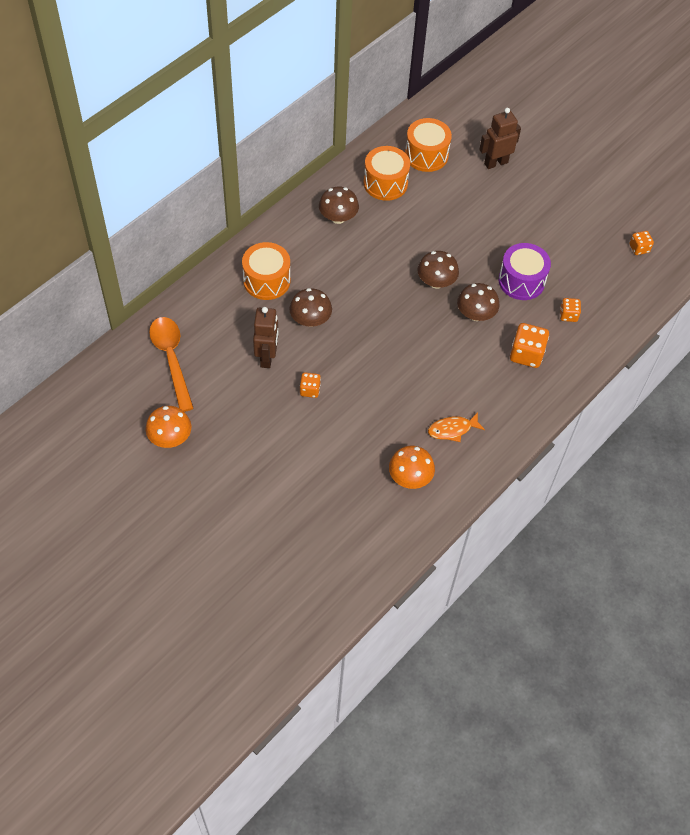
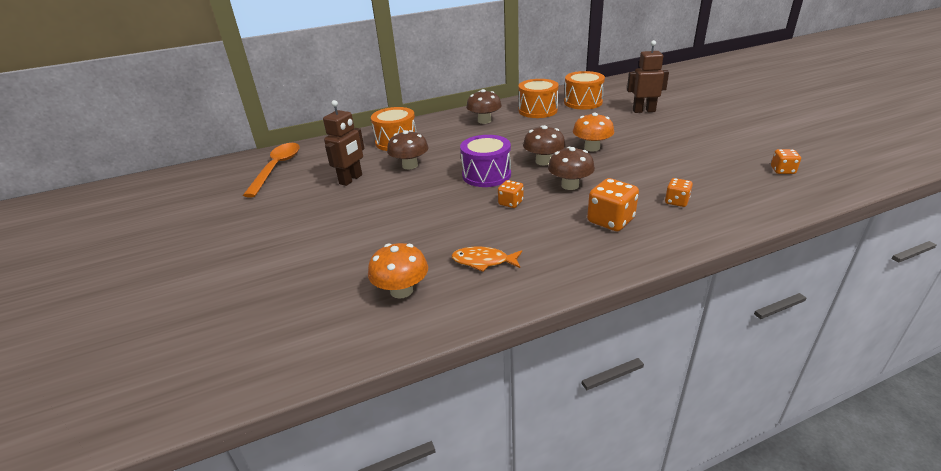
camera: 30 degrees right, 25 degrees down
(170, 437) = (216, 210): orange mushroom -> orange mushroom (592, 148)
(310, 390) = (365, 205): orange dice -> orange dice (510, 203)
(521, 281) = (633, 172): purple drum -> purple drum (486, 175)

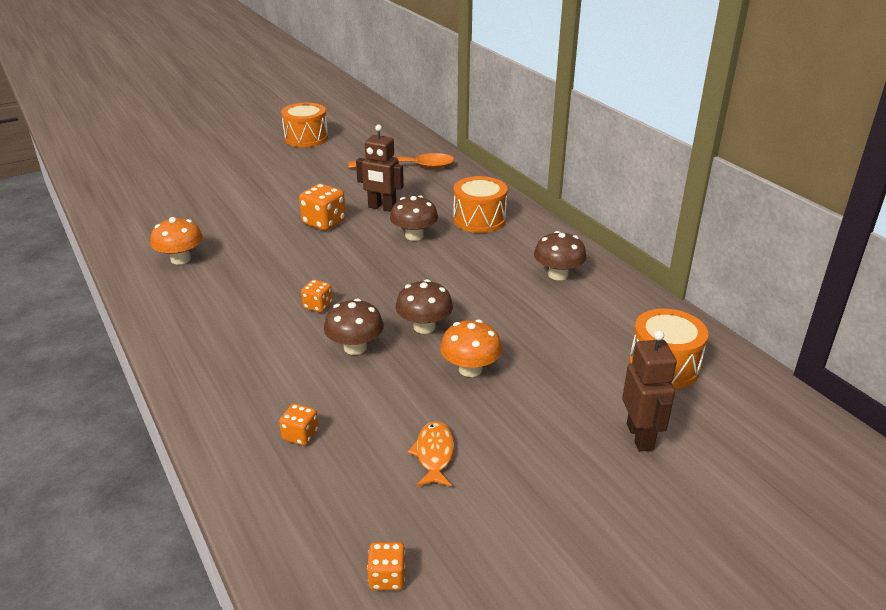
camera: 80 degrees right, 0 degrees up
(483, 261) = (210, 295): orange fish -> orange fish (434, 454)
(486, 175) = (387, 286): purple drum -> none
(538, 110) = (611, 319): orange drum -> orange drum (306, 138)
(610, 221) = (265, 376): orange dice -> orange dice (324, 222)

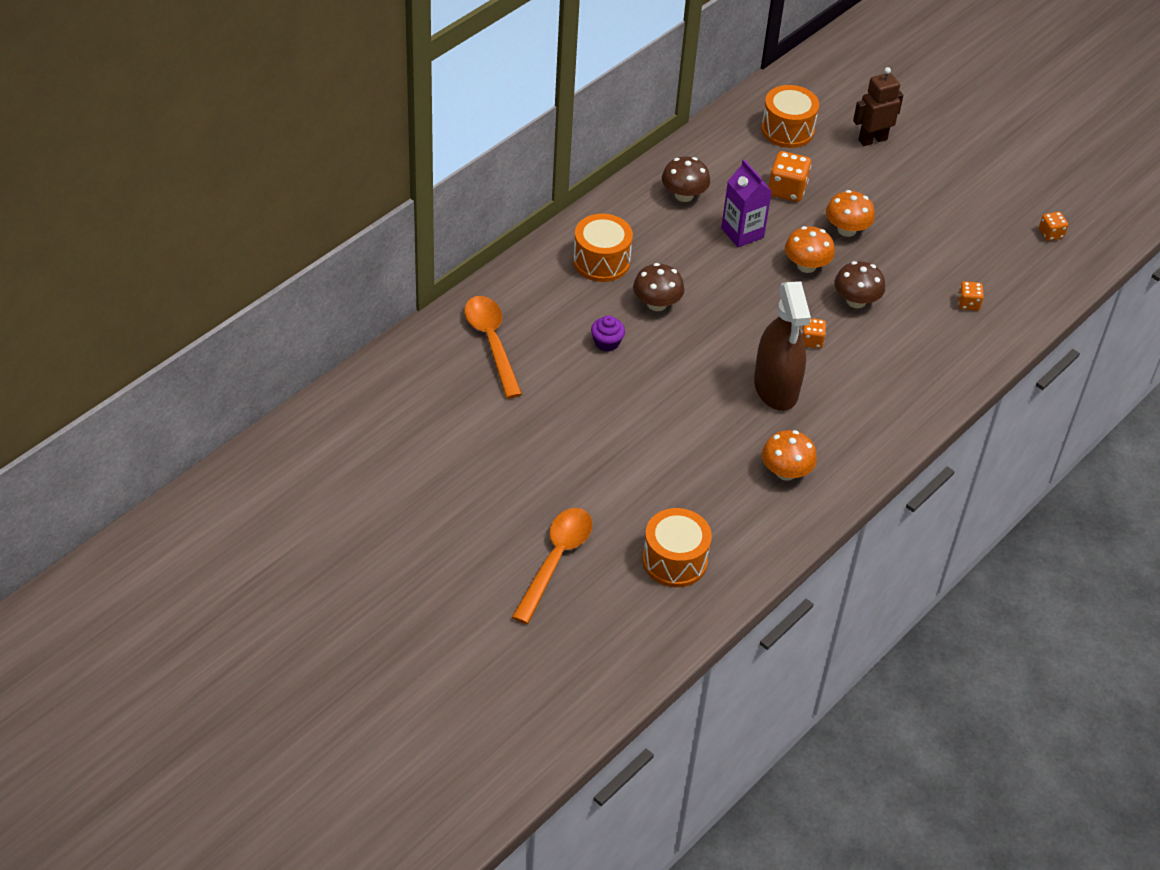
camera: 110 degrees left, 15 degrees up
(196, 162) = (556, 559): none -> orange spoon
(275, 274) = (776, 388): none -> brown spray bottle
(306, 138) = (436, 469): orange drum -> orange drum (674, 560)
(324, 222) = (660, 381): orange dice -> orange dice (787, 190)
(382, 208) = (607, 342): brown robot -> purple cupcake
(424, 327) = (806, 266): brown mushroom -> orange mushroom
(434, 454) = (945, 233): orange fish -> none
(490, 297) = (742, 233): none -> purple carton

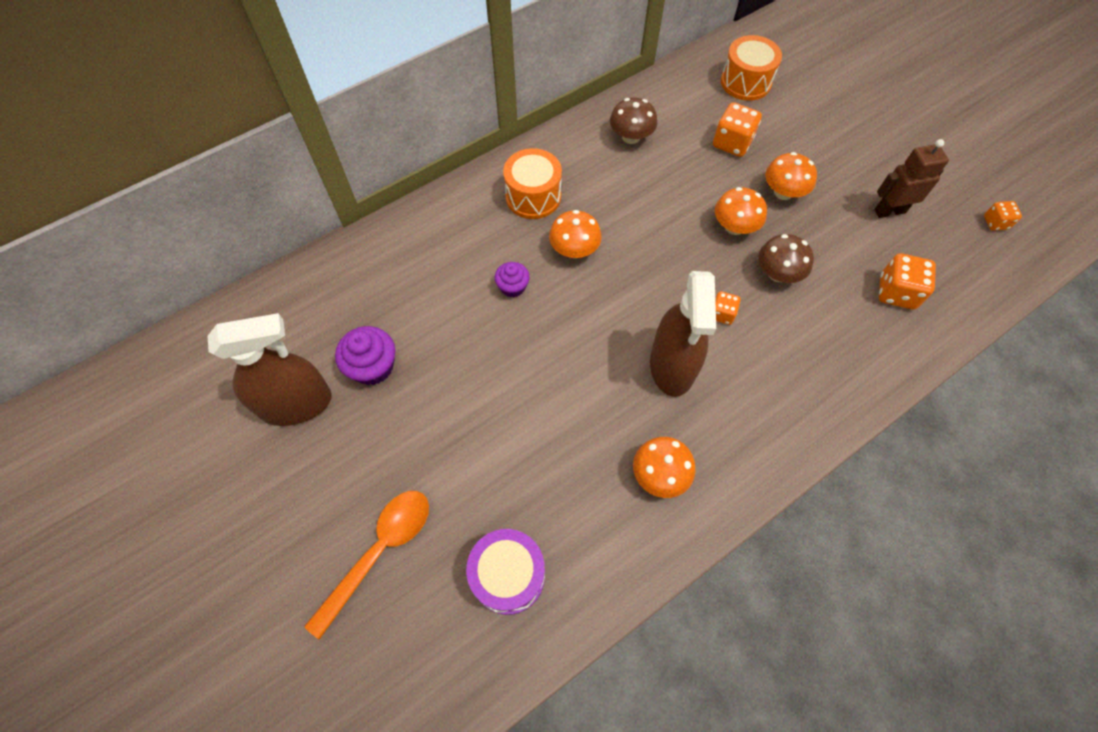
camera: 15 degrees right, 15 degrees up
(434, 462) = (296, 404): none -> brown spray bottle
(491, 342) = (400, 271): orange spoon -> none
(495, 424) = (373, 366): none -> purple cupcake
(657, 304) = (574, 250): brown mushroom -> orange mushroom
(674, 560) = (508, 575): orange drum -> purple drum
(742, 233) = (678, 183): purple carton -> none
(872, 139) = (826, 100): brown robot -> brown robot (889, 211)
(968, 304) = (896, 292): orange dice -> orange dice, size x1.70

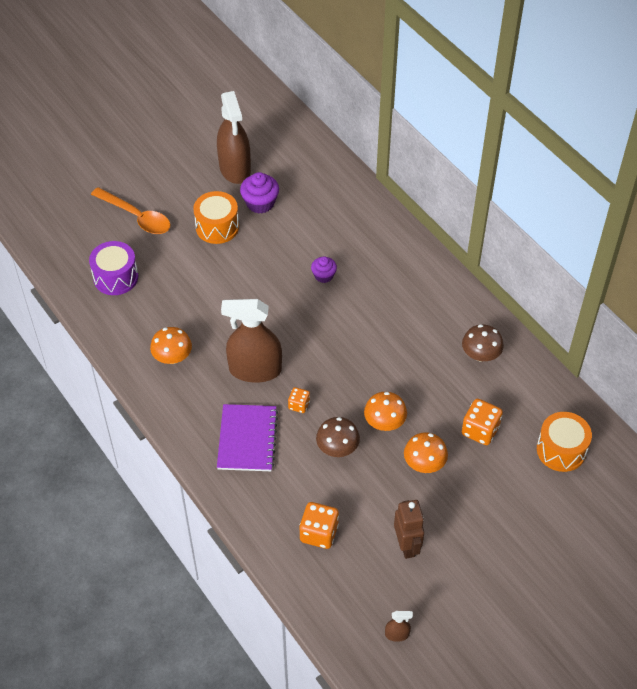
camera: 90 degrees right, 10 degrees down
(533, 196) = (410, 287): orange drum -> orange drum (217, 227)
(574, 250) = (358, 313): orange mushroom -> none
(782, 372) = (247, 439): none -> purple notebook
(995, 223) = (397, 634): orange dice -> brown spray bottle

